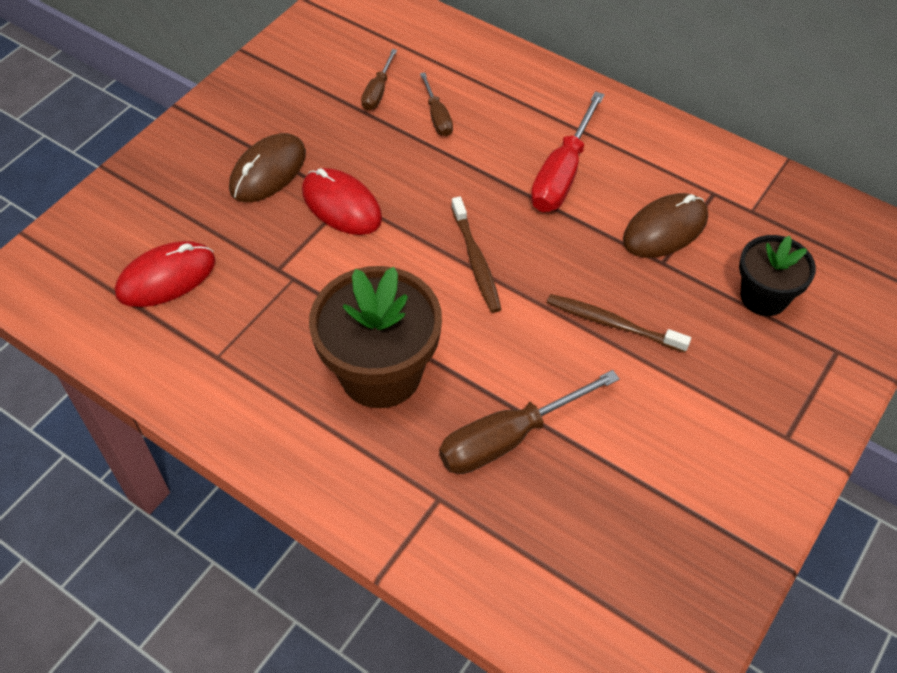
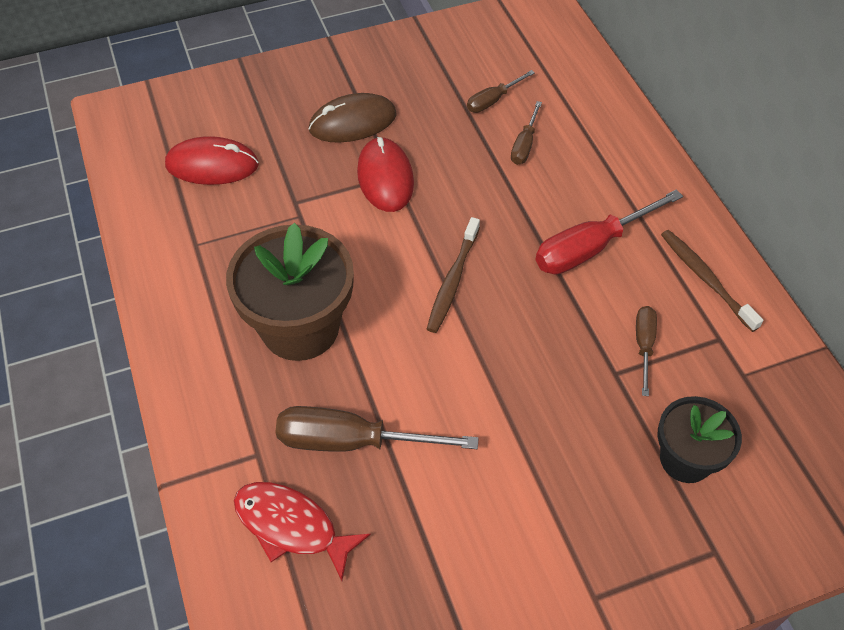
camera: 35 degrees right, 0 degrees up
(519, 536) = (291, 526): none -> red fish
(612, 323) = (522, 399): brown toothbrush -> brown toothbrush (705, 278)
(665, 229) = (643, 345): brown mouse -> brown screwdriver

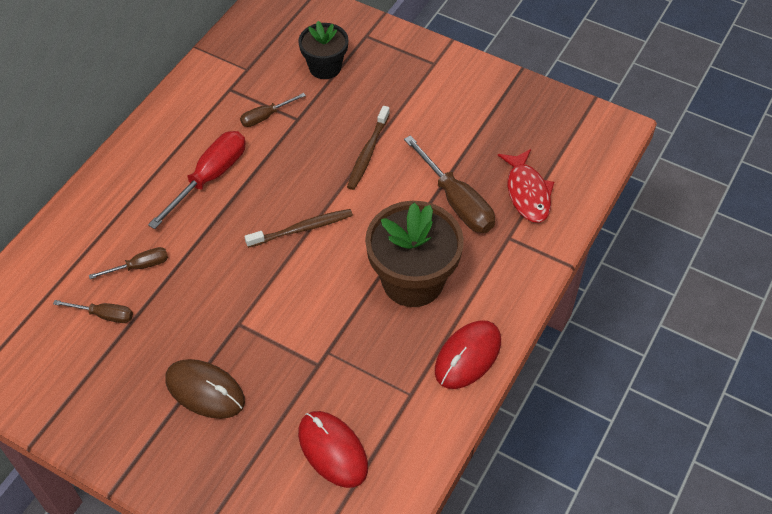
camera: 130 degrees left, 0 degrees up
(385, 177) = (245, 327): red mouse -> red mouse (468, 356)
(591, 248) = (210, 177): red screwdriver -> red screwdriver turned 75 degrees counterclockwise
(705, 278) = (187, 114): brown toothbrush -> brown toothbrush (367, 153)

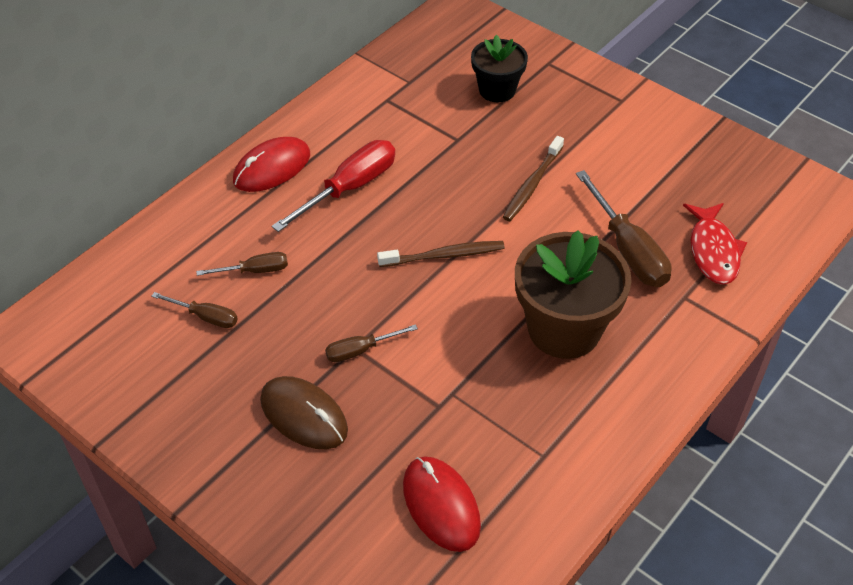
camera: 10 degrees right, 5 degrees down
(266, 117) = (422, 133): brown screwdriver -> brown screwdriver (360, 350)
(468, 356) = (618, 422): red mouse -> red mouse (272, 168)

